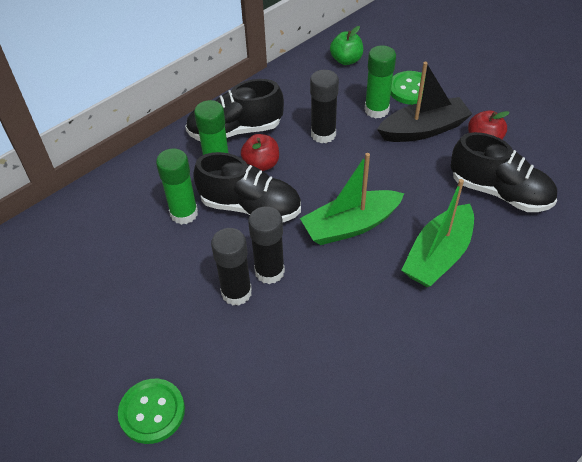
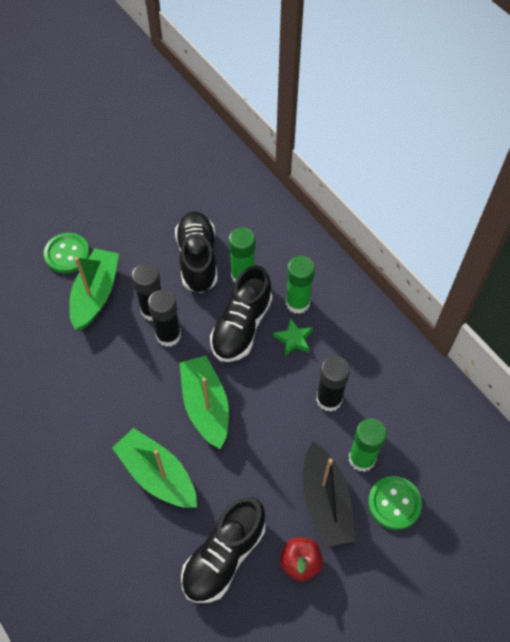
camera: 95 degrees right, 10 degrees up
(218, 361) = (95, 294): none -> green boat
(235, 131) = (342, 320): black shoe -> black shoe (197, 259)
(261, 164) = (293, 339): red apple -> green star
(346, 60) = (451, 441): green apple -> none

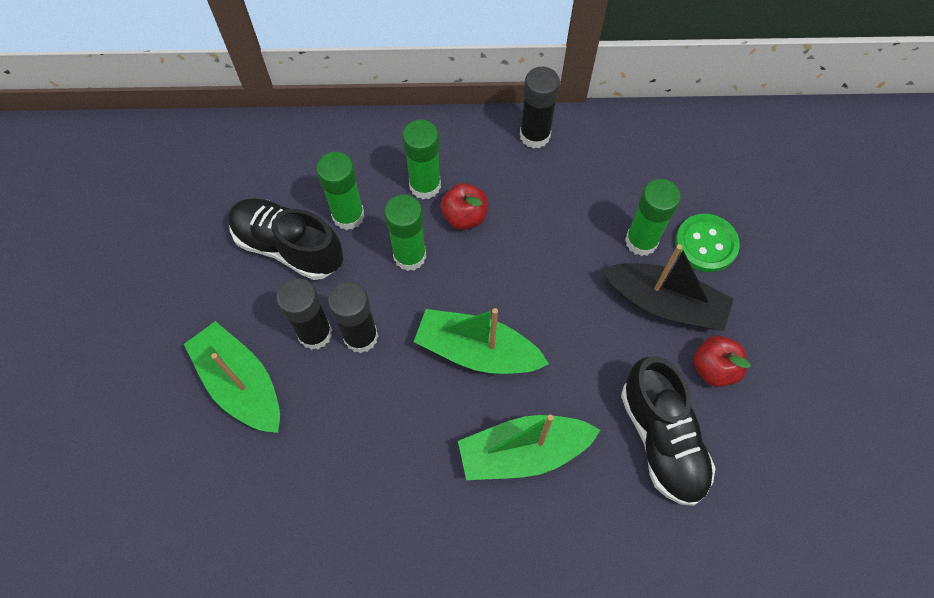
camera: 55 degrees left, 5 degrees up
(67, 254) = (156, 384): green button -> none
(241, 326) = (409, 256): black shoe -> green glue stick
(293, 339) = (464, 216): green star -> red apple
(329, 399) = (557, 228): black glue stick -> black glue stick (535, 135)

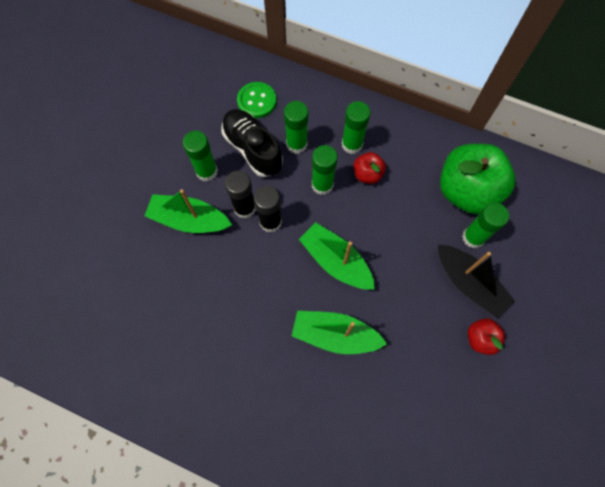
camera: 25 degrees right, 5 degrees up
(235, 305) = (206, 171): none -> green glue stick
(241, 384) = (189, 220): green boat -> green boat turned 60 degrees counterclockwise
(535, 135) = (437, 140): black glue stick -> none
(604, 185) = (466, 191): none -> green apple
(661, 439) = (424, 367): black shoe -> none
(706, 244) = (516, 257): green button -> green button (256, 101)

